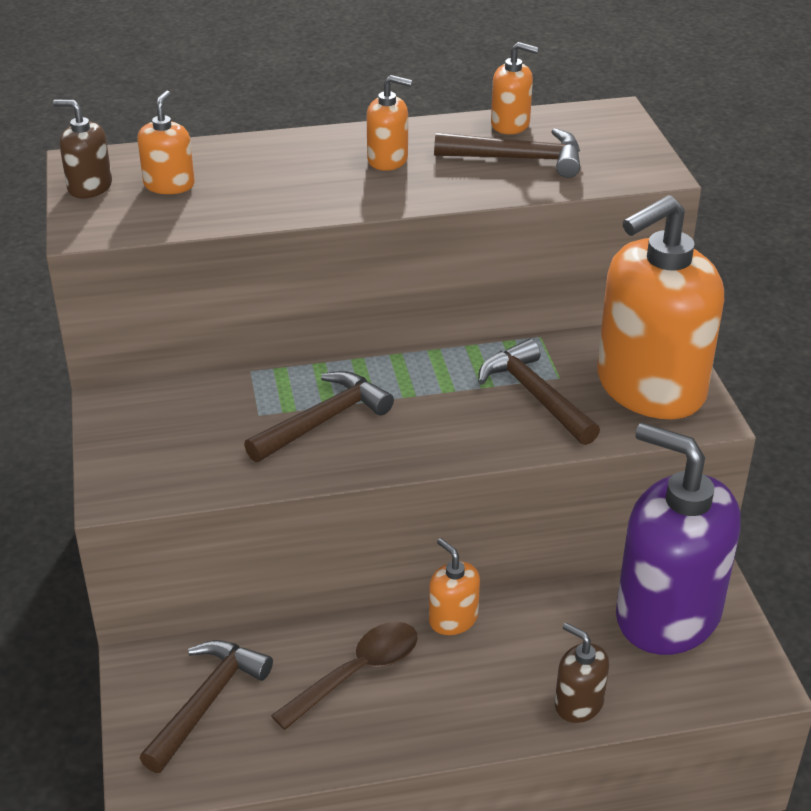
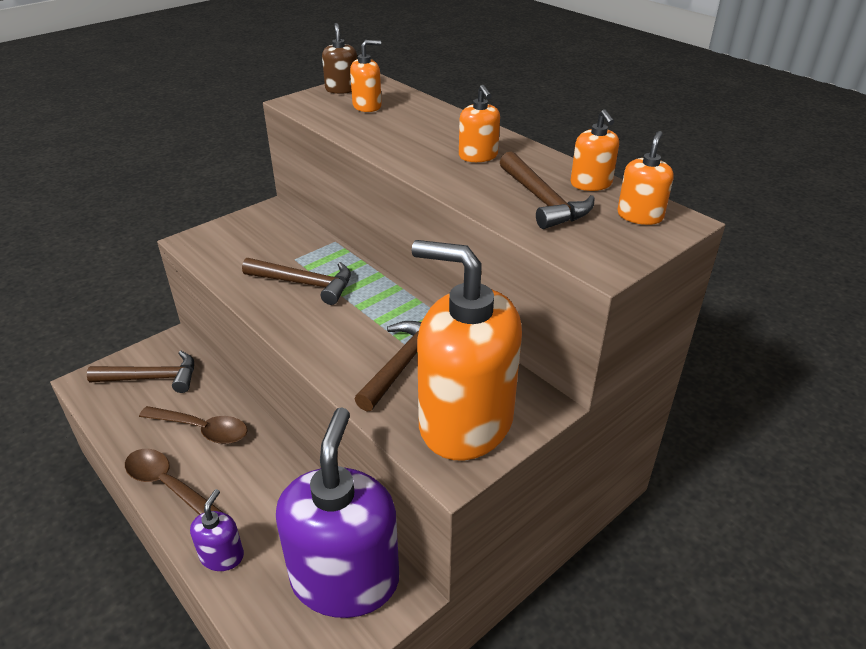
camera: 60 degrees right, 0 degrees up
(434, 728) = (168, 485): none -> brown spoon
(453, 619) = (273, 455): orange soap dispenser -> orange soap dispenser (640, 216)
(578, 703) = (222, 556): brown soap dispenser -> purple soap dispenser

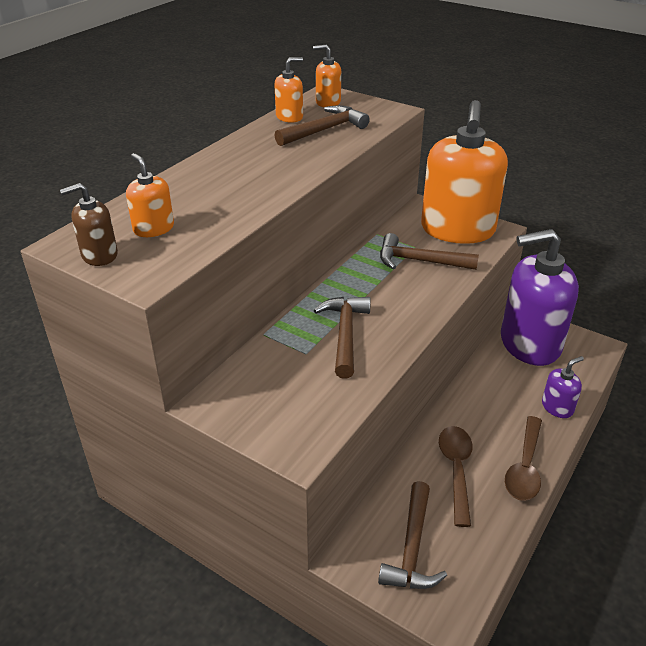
camera: 105 degrees left, 0 degrees up
(152, 378) = (412, 547): brown hammer -> brown hammer turned 150 degrees counterclockwise
(222, 556) = (557, 407): purple soap dispenser -> purple soap dispenser turned 150 degrees clockwise
(478, 156) = (259, 158): orange soap dispenser -> none

